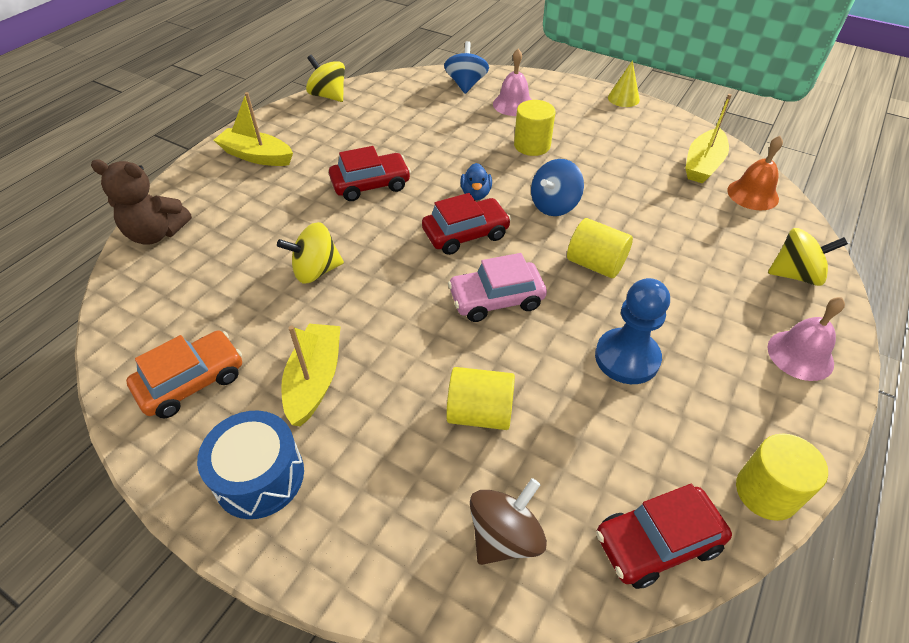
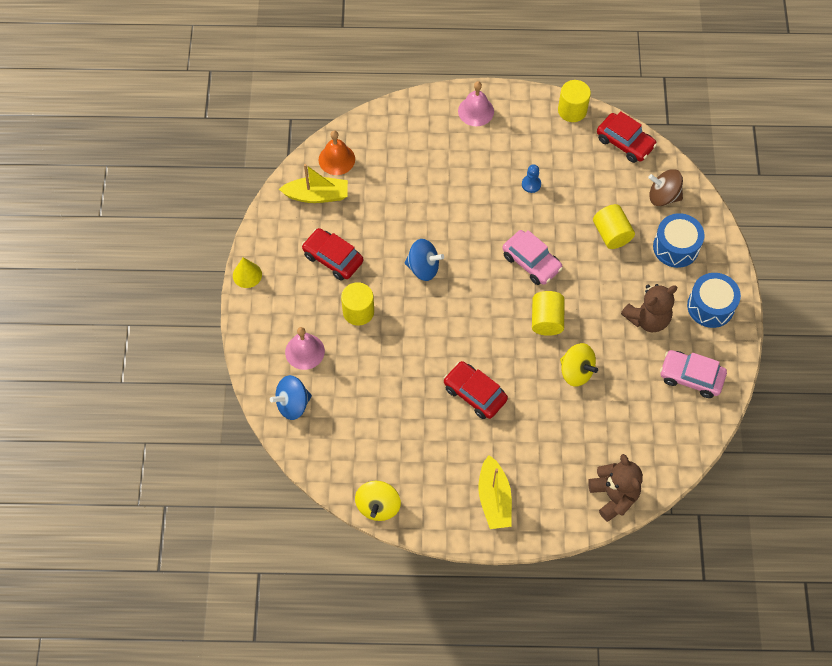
camera: 120 degrees left, 15 degrees up
(192, 382) = (691, 377): orange car -> pink car
(314, 380) = (647, 319): yellow boat -> brown teddy bear
(395, 492) = (675, 247): none -> blue drum
(466, 234) = (486, 306): red car -> red car (333, 258)
(476, 194) = (441, 320): blue duck -> none
(595, 264) = (467, 223): yellow cylinder -> yellow cylinder (546, 320)
(627, 358) = (531, 184): blue pawn -> blue pawn, size x0.52
(795, 275) = (409, 123): yellow spinning top -> none

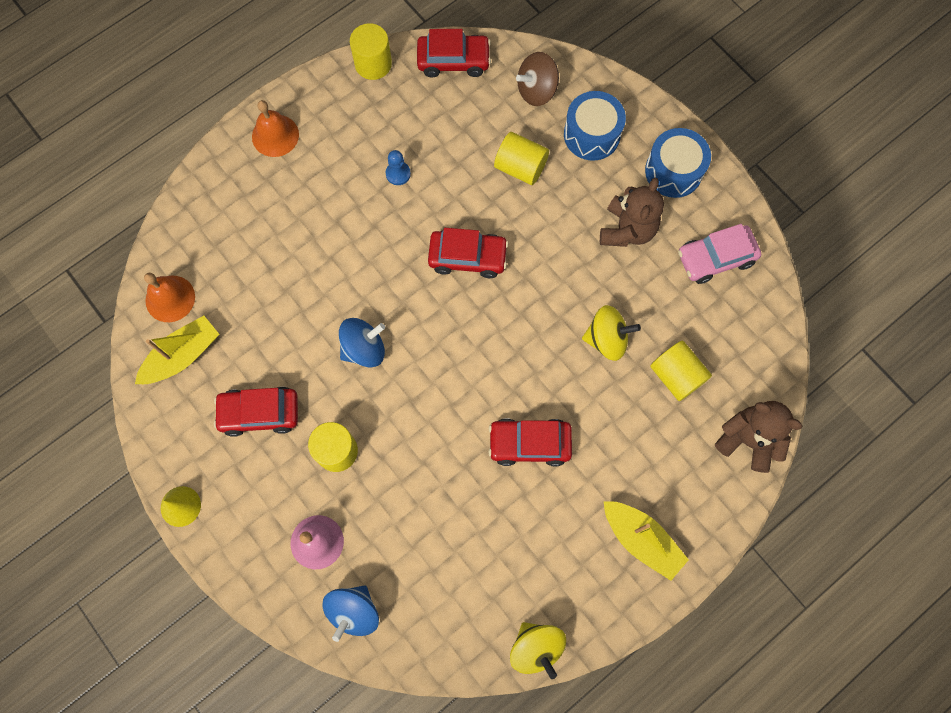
camera: 40 degrees left, 10 degrees up
(476, 111) = (275, 135): pink bell -> orange bell
(531, 262) = (467, 257): pink car -> red car
(546, 320) = (533, 307): yellow cylinder -> yellow cylinder (676, 376)

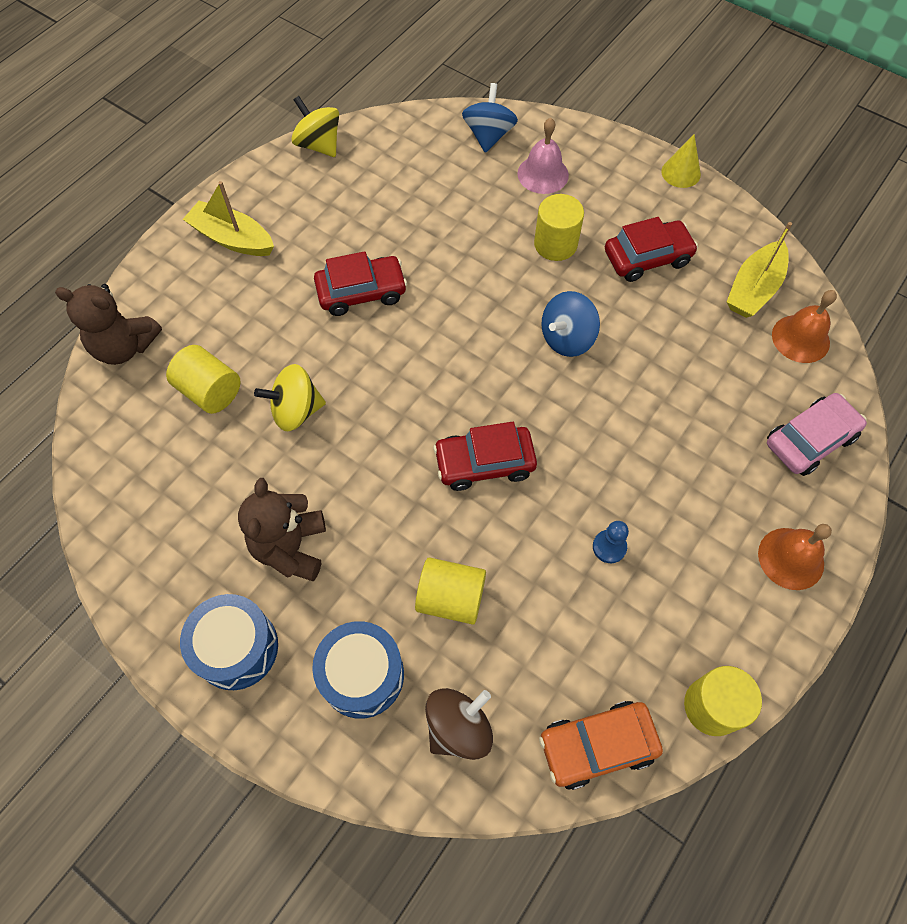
camera: 165 degrees right, 10 degrees down
(453, 61) = (597, 745): red car -> orange car
(715, 258) = (170, 539): pink car -> pink car (810, 440)

